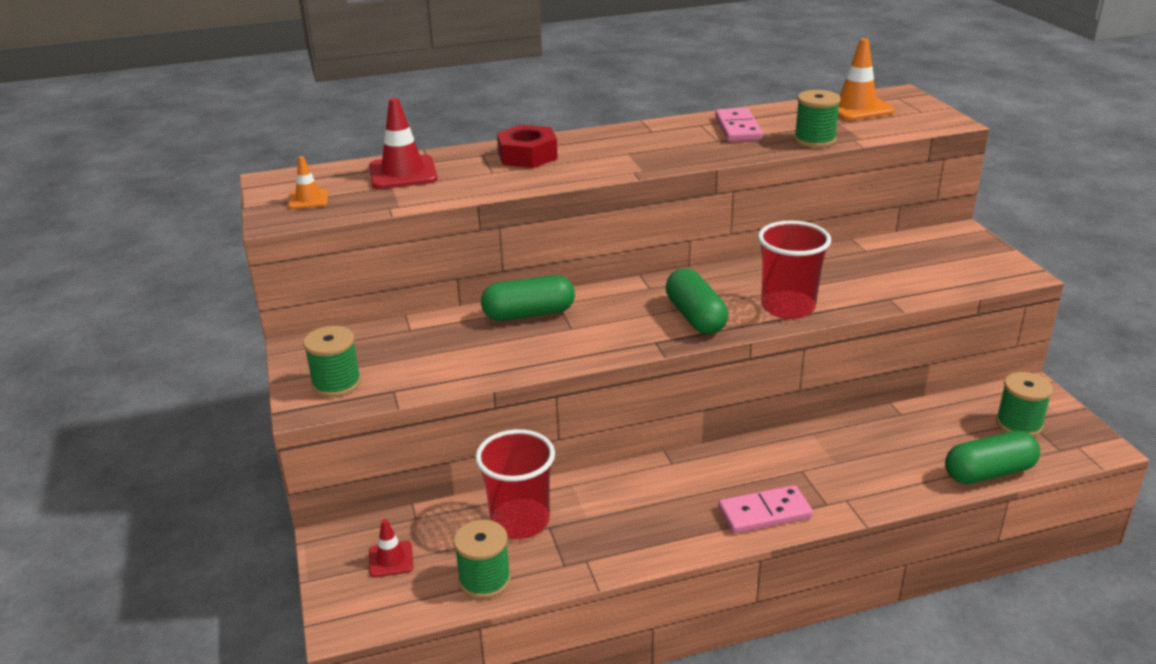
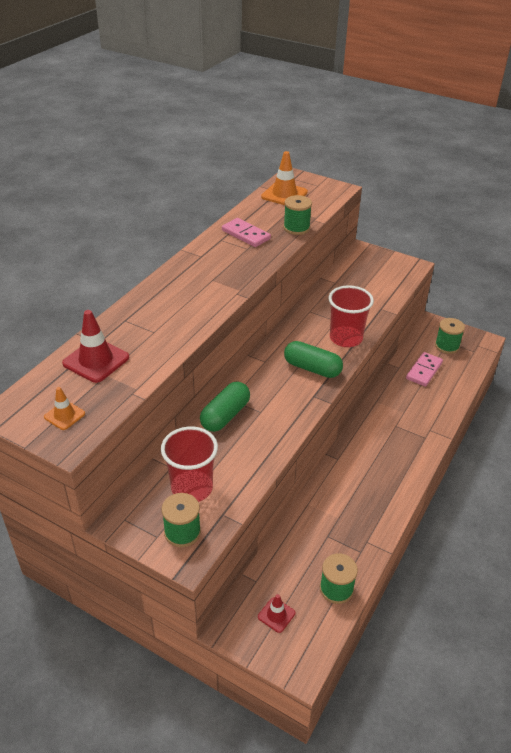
camera: 45 degrees left, 10 degrees up
(520, 521) = (311, 543): red cup -> red cup (192, 488)
(527, 156) = (156, 308): red nut -> none
(764, 513) = (408, 460): pink domino -> pink domino (424, 371)
(989, 473) = (463, 380): green capsule -> none

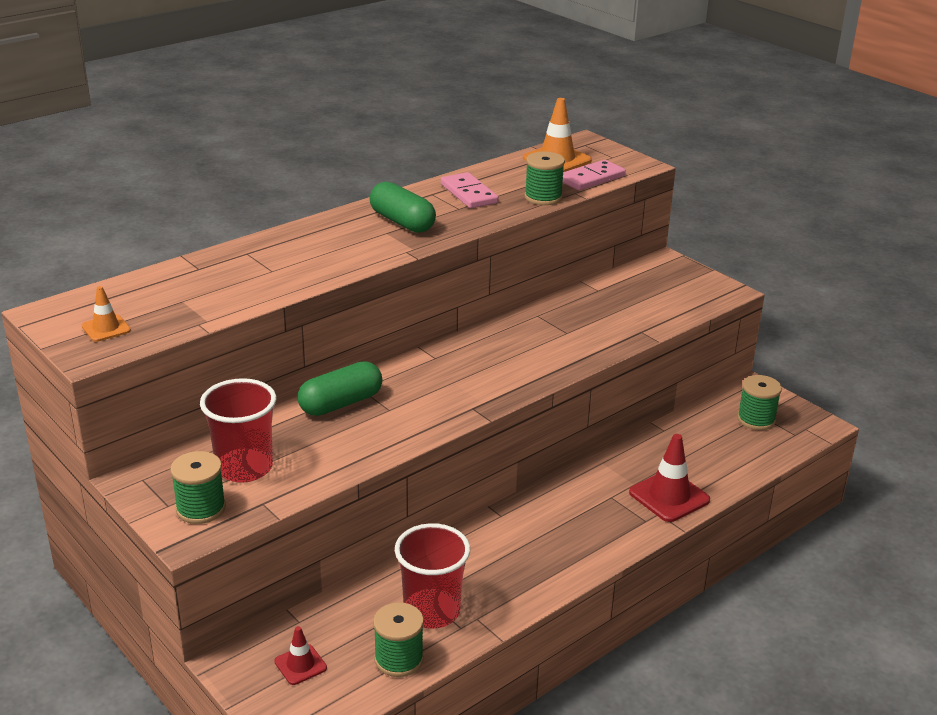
camera: 20 degrees right, 10 degrees down
(96, 360) = (182, 285): red traffic cone -> red traffic cone (669, 496)
(312, 368) = (493, 378): green capsule -> green capsule (402, 222)
(346, 338) = (565, 354): red cup -> red cup (432, 611)
(424, 371) = (699, 442): pink domino -> pink domino (592, 178)

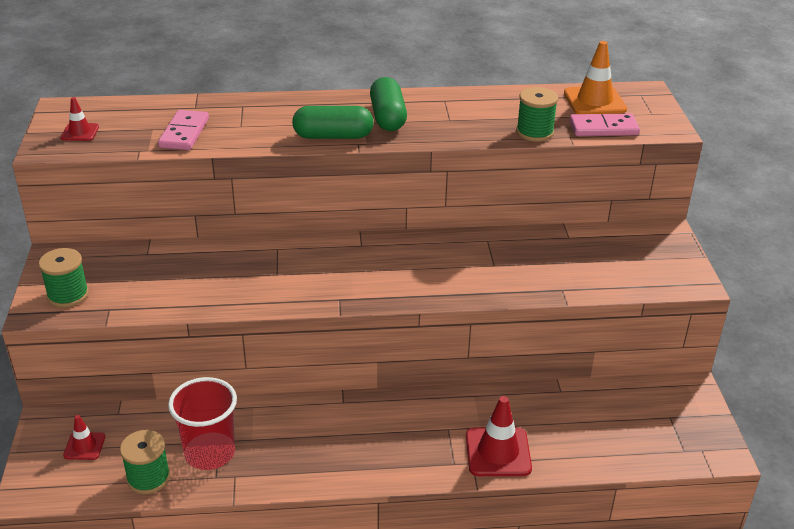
camera: 35 degrees right, 5 degrees up
(106, 328) = (80, 132): orange traffic cone -> red traffic cone
(244, 468) = (129, 277): red cup -> none
(341, 403) = (249, 255): green capsule -> green capsule (333, 136)
(468, 194) = (474, 109): pink domino -> pink domino (184, 133)
(756, 419) = (660, 419): green spool -> none

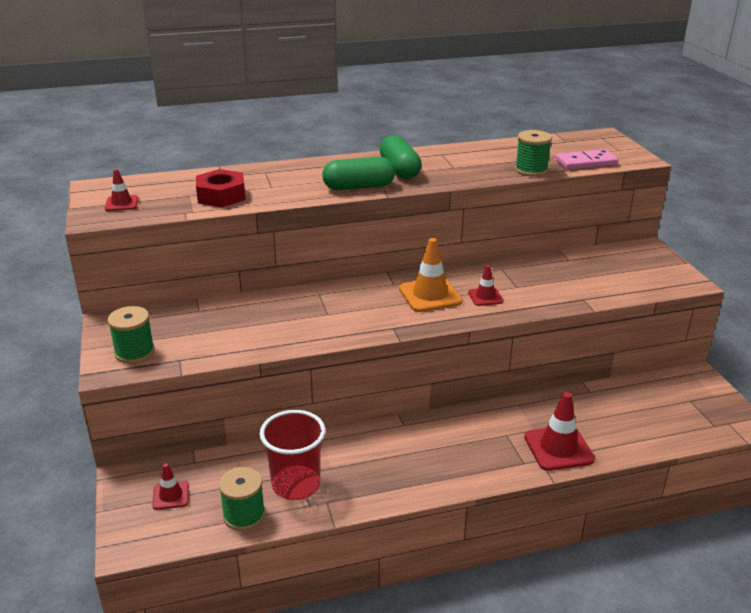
camera: 10 degrees left, 5 degrees down
(184, 133) = (221, 196): pink domino -> red nut
(454, 274) = (485, 297): none -> red traffic cone
(594, 101) = (567, 145): orange traffic cone -> orange traffic cone (430, 295)

